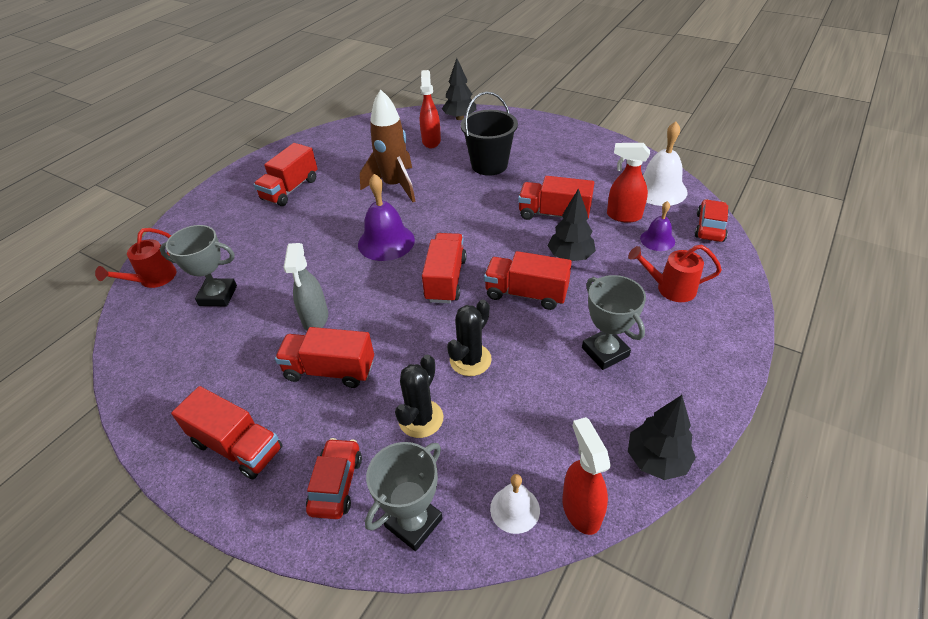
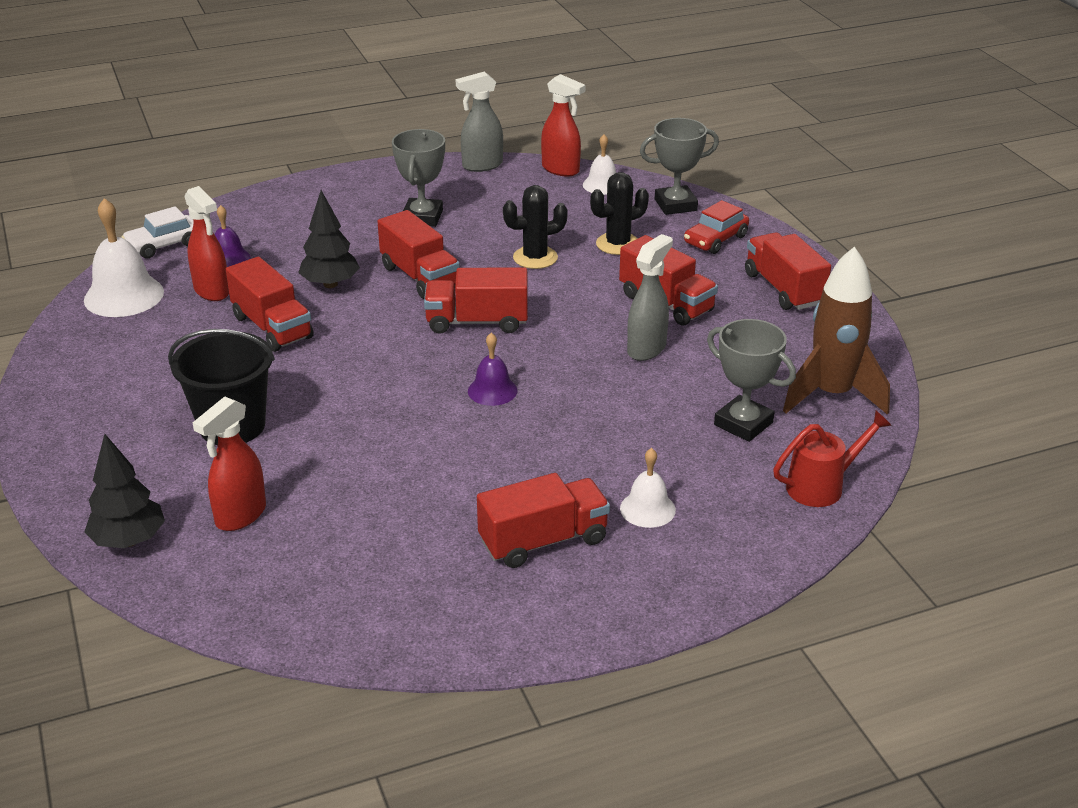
camera: 145 degrees left, 10 degrees down
(249, 224) = (647, 509): none -> white bell
(386, 242) = (492, 390): purple bell -> purple bell, size x0.58
(395, 186) = (392, 462): brown rocket -> brown rocket (831, 395)
(445, 280) = (477, 322): red truck -> red truck turned 45 degrees clockwise
(581, 509) = (561, 170): red spray bottle -> red spray bottle turned 75 degrees counterclockwise
(657, 460) = (482, 166): black tree -> grey spray bottle
(670, 288) = (296, 226): red watering can -> none
(710, 227) = (163, 245): red car -> white car

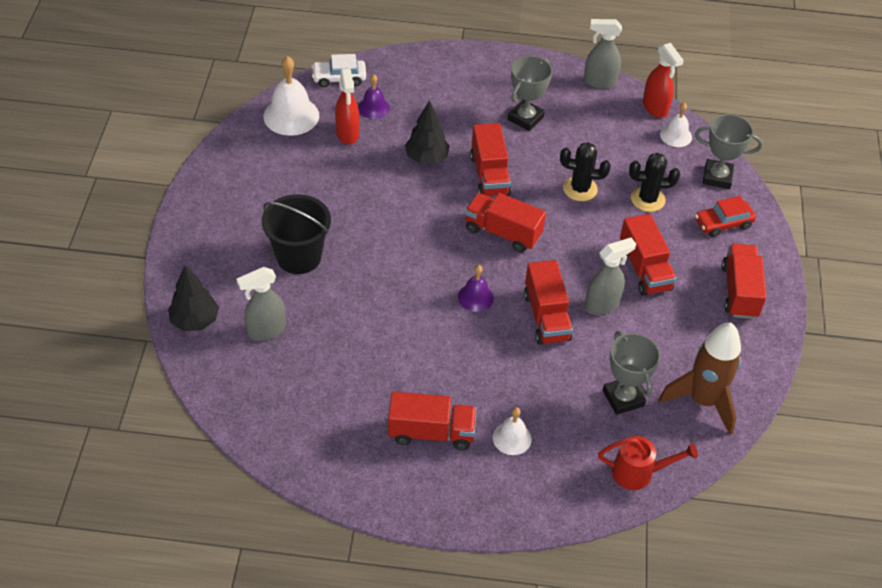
camera: 25 degrees right, 15 degrees up
(240, 516) = (266, 330): red spray bottle -> grey spray bottle
(272, 327) = (368, 182): red truck -> red truck (546, 317)

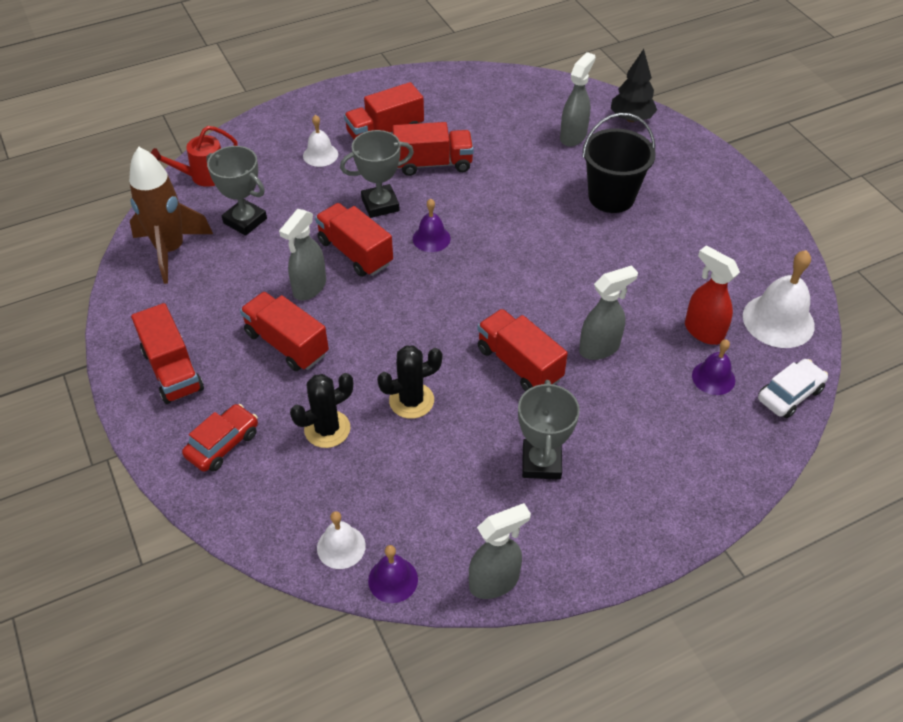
camera: 150 degrees right, 0 degrees up
(426, 158) = (600, 348): black tree -> grey spray bottle
(502, 233) = (455, 309): red truck -> red truck (433, 164)
(655, 108) = (393, 580): red spray bottle -> purple bell
(717, 177) = (257, 509): grey trophy -> grey trophy (380, 205)

